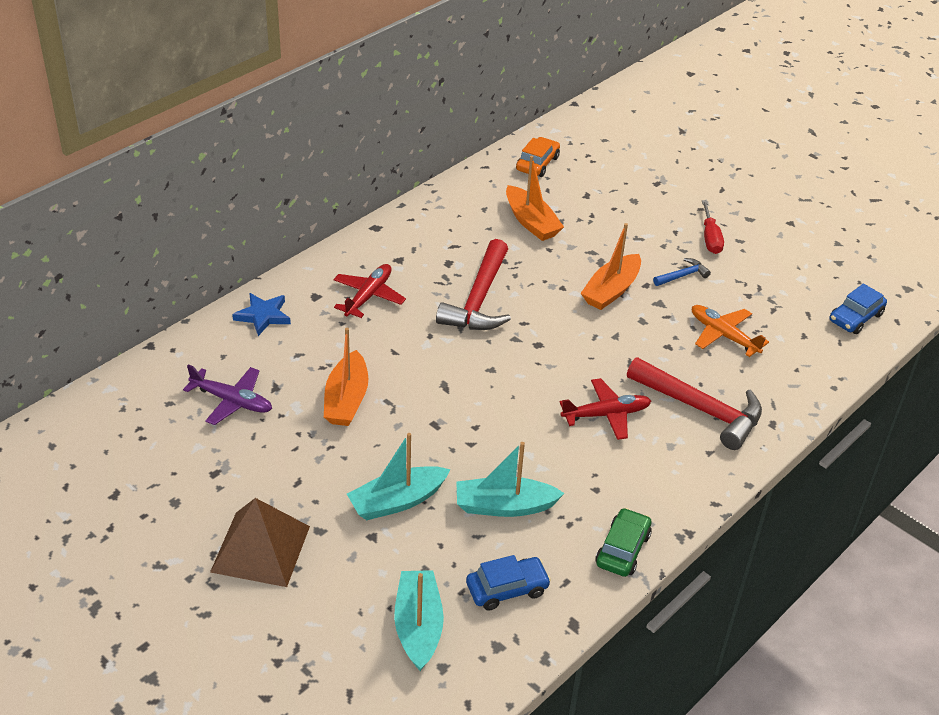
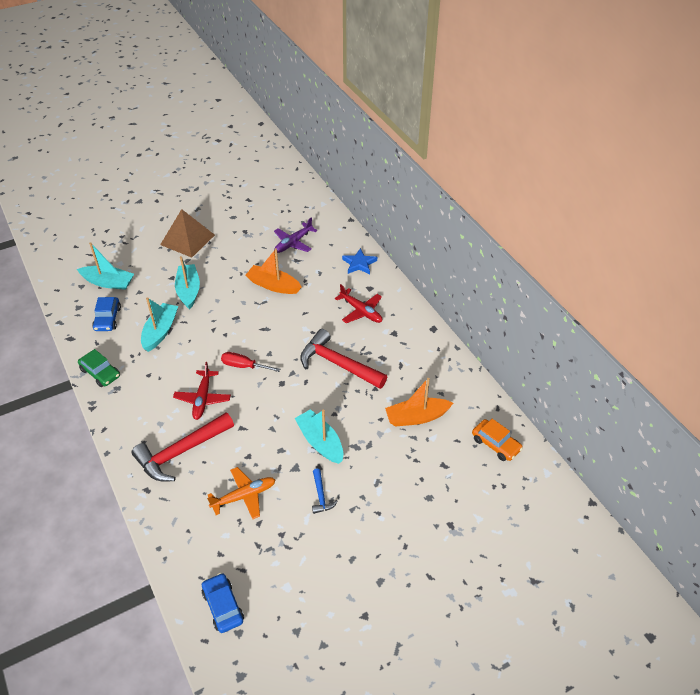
camera: 110 degrees right, 5 degrees up
(611, 290) = (320, 442): orange boat -> turquoise boat
(710, 238) = (361, 536): red screwdriver -> red screwdriver (244, 366)

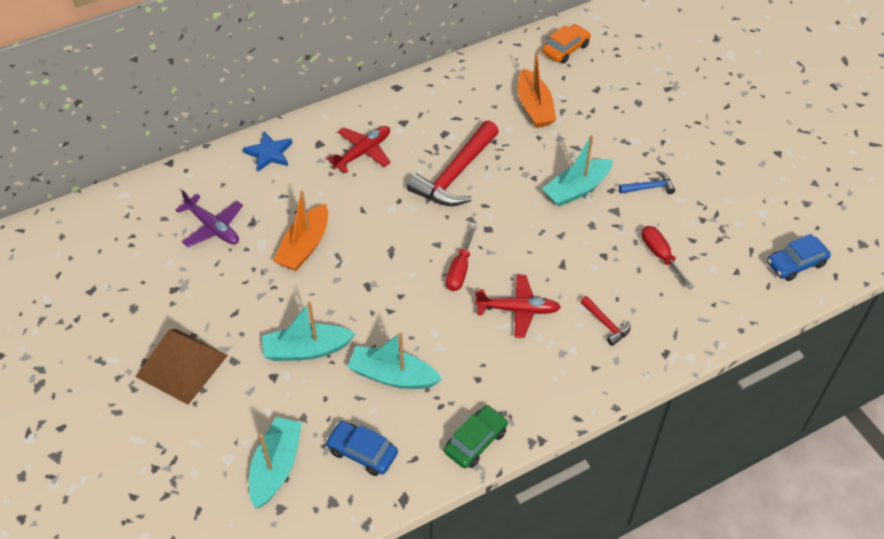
camera: 90 degrees left, 5 degrees up
(107, 319) = (362, 452): blue car -> blue car turned 150 degrees counterclockwise
(180, 452) = (606, 324): red hammer -> red hammer, size x0.46
(244, 496) = (660, 255): orange plane -> red screwdriver

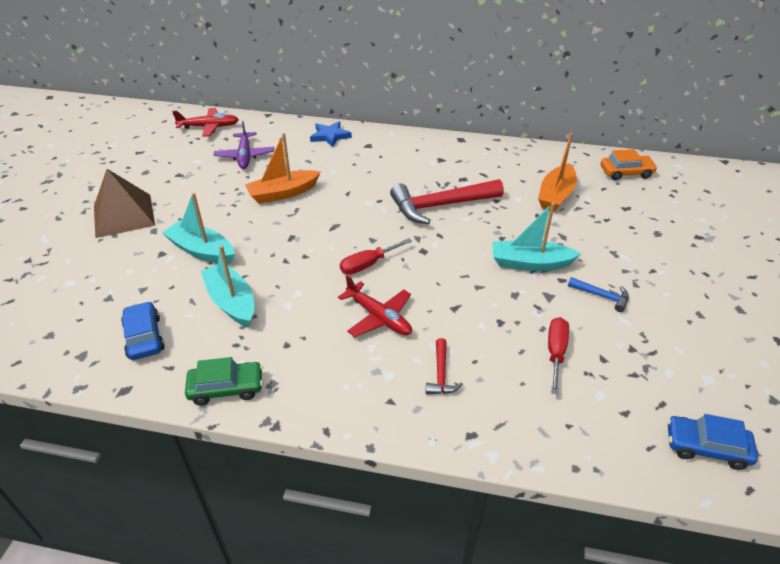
camera: 40 degrees right, 10 degrees down
(276, 467) = (84, 307): turquoise boat -> none
(363, 153) = (390, 163): red plane -> red plane (209, 127)

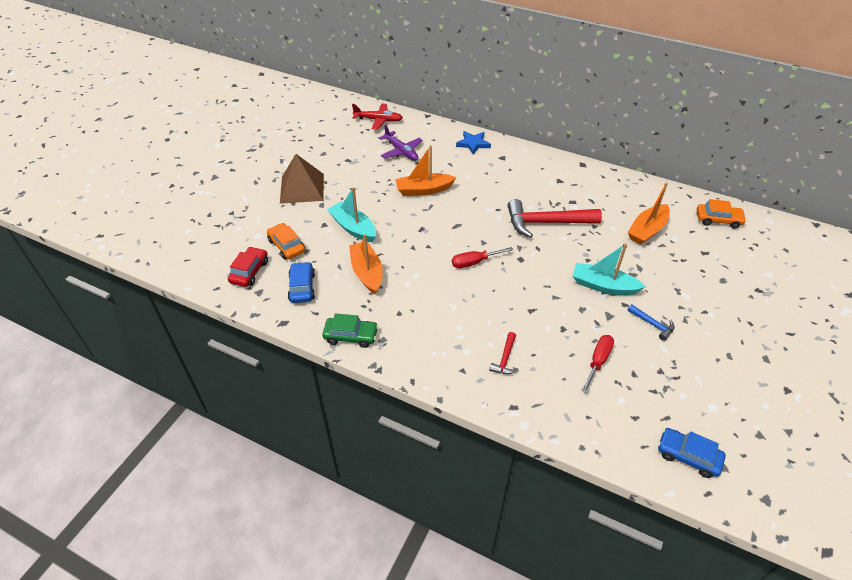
camera: 15 degrees right, 5 degrees up
(64, 331) = (249, 271): none -> red car
(113, 288) = (286, 246): none -> orange car
(231, 302) = (367, 273): turquoise boat -> orange boat
(245, 156) = (401, 151): purple plane -> purple plane turned 45 degrees counterclockwise
(378, 317) = (471, 306): red plane -> none

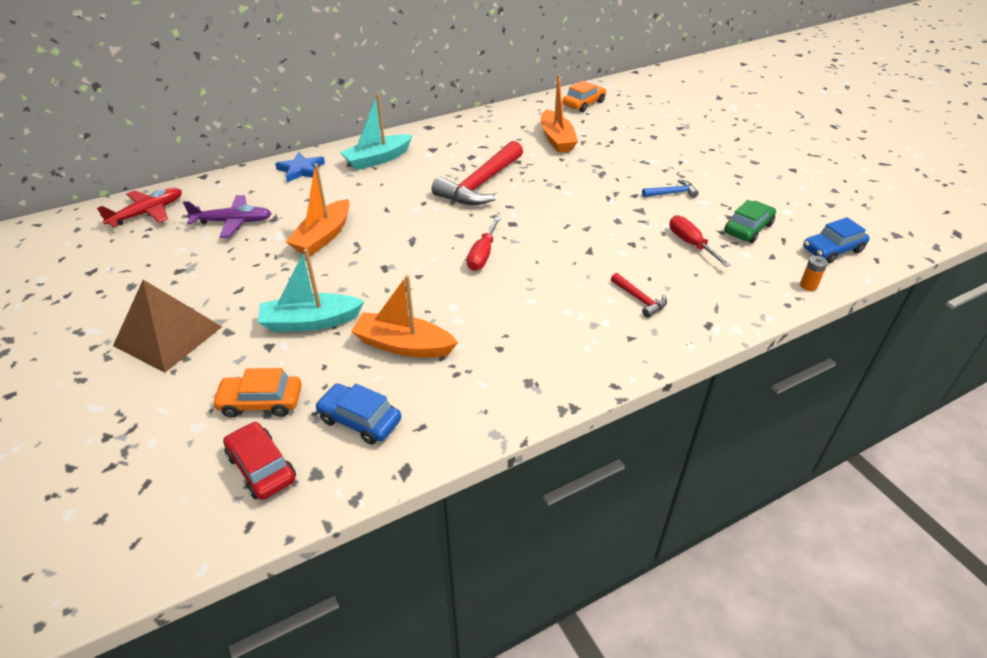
camera: 55 degrees left, 5 degrees down
(351, 336) = (496, 409): green car -> green car (748, 228)
(603, 286) = (600, 194): turquoise boat -> turquoise boat (378, 159)
(619, 453) = (808, 285): none -> orange battery

